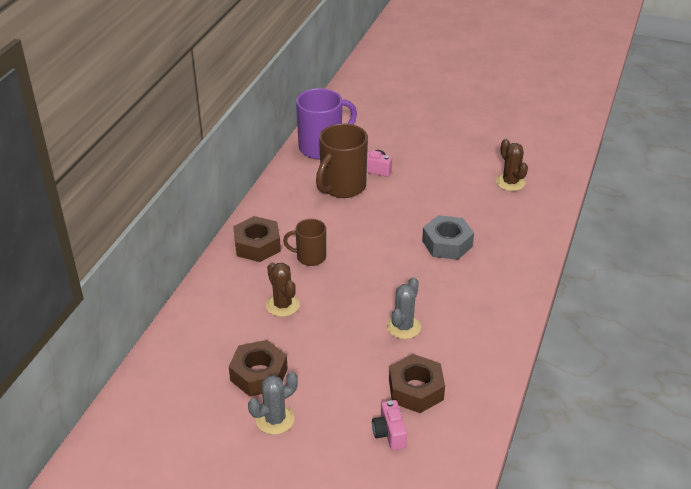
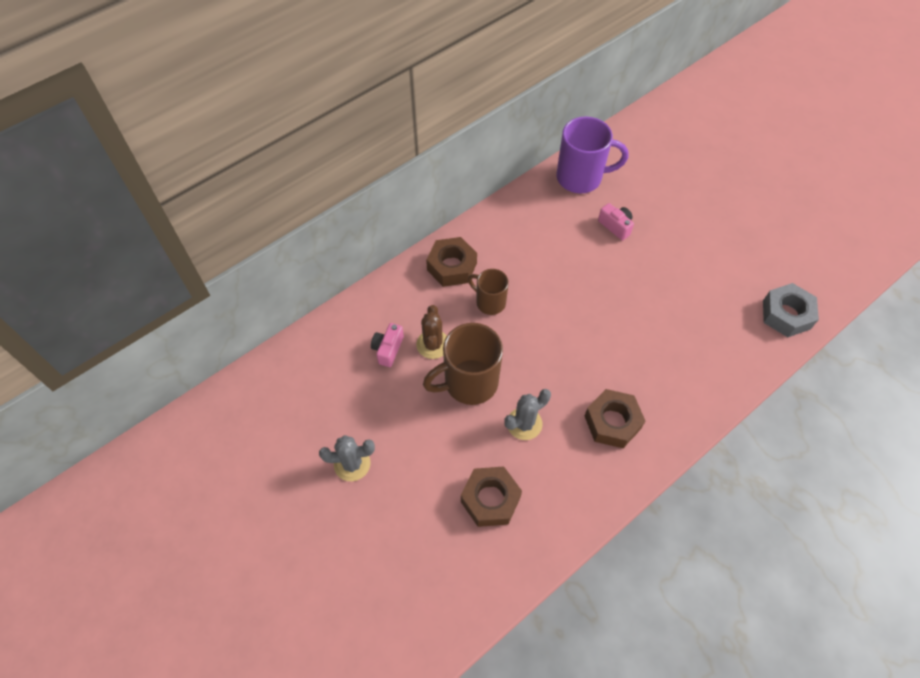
camera: 30 degrees right, 20 degrees up
(259, 374) = (368, 409): brown nut -> brown nut (612, 422)
(342, 187) = (570, 233): brown mug -> brown mug (469, 383)
(389, 433) = (437, 533): pink camera -> pink camera (388, 349)
(447, 244) = (628, 348): grey nut -> grey nut (786, 314)
(510, 182) = (743, 303): brown cactus -> none

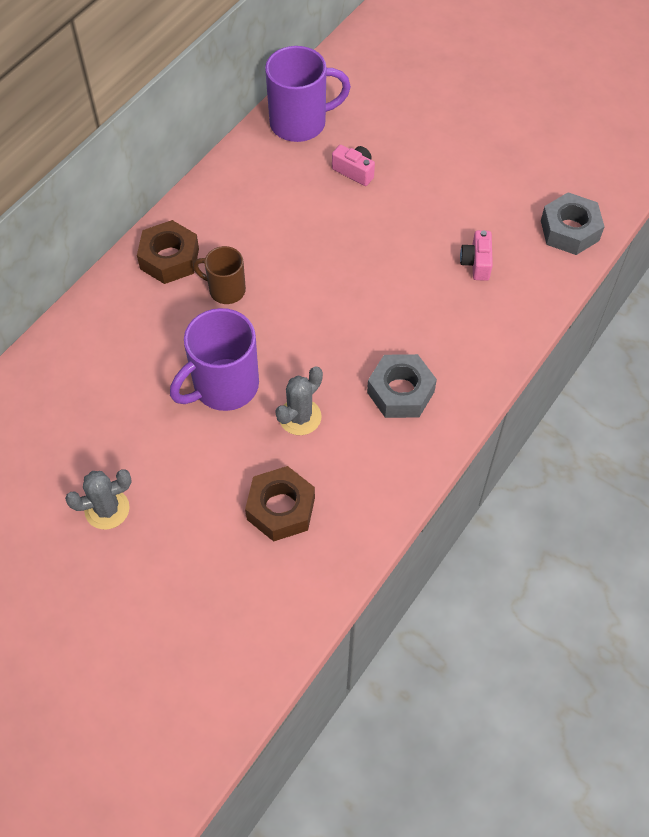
camera: 15 degrees left, 0 degrees up
(388, 349) = (116, 370): pink camera -> pink camera (476, 263)
(433, 344) = (169, 353): brown cactus -> none
(469, 383) = (224, 386): brown mug -> purple mug
(612, 422) = (400, 392): brown nut -> grey nut

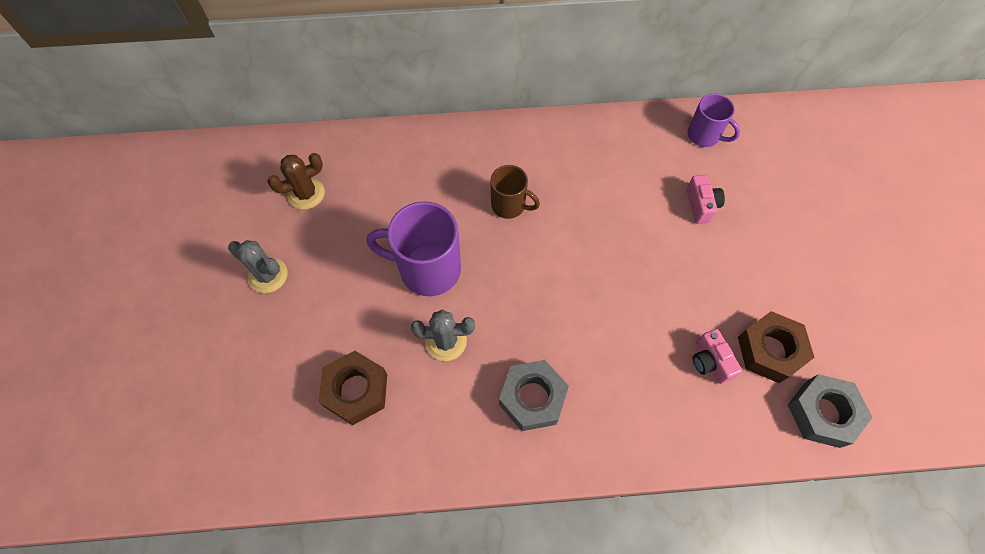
camera: 50 degrees right, 5 degrees up
(55, 428) = (306, 194): none -> brown cactus
(169, 259) = (502, 151): brown nut -> brown nut (770, 350)
(225, 290) = (509, 205): brown mug -> brown mug turned 135 degrees clockwise
(300, 123) = (704, 136): purple mug -> purple mug, size x0.59
(476, 263) = (710, 361): pink camera -> pink camera turned 75 degrees counterclockwise

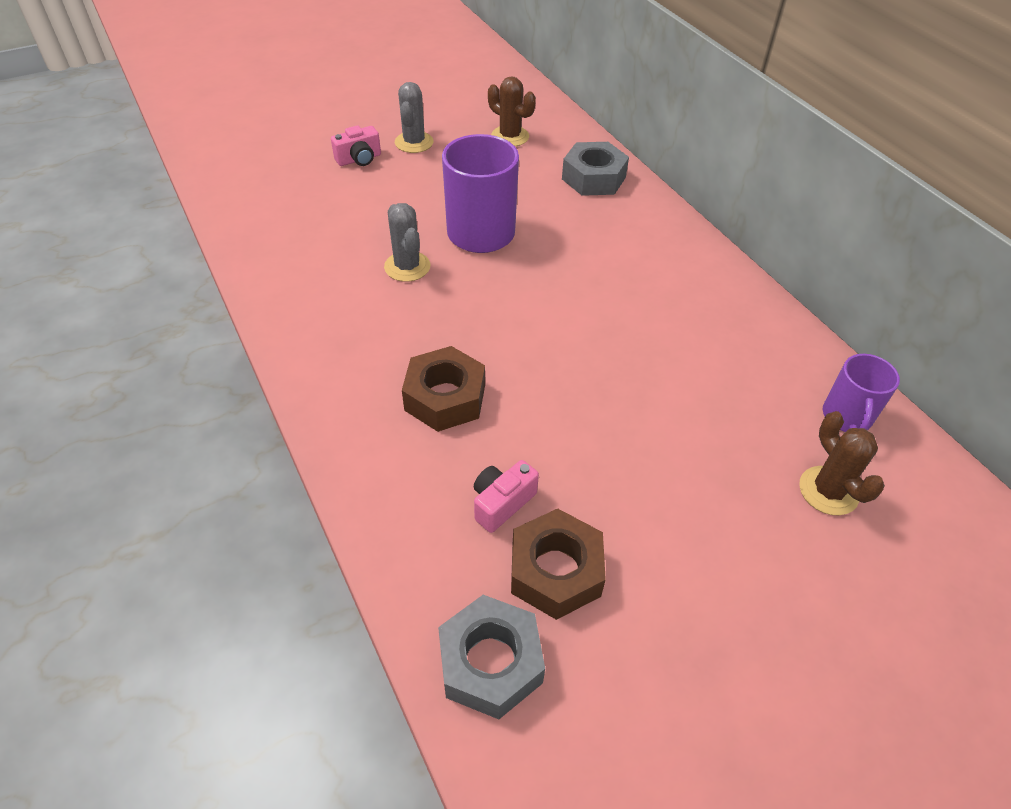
camera: 65 degrees right, 15 degrees down
(356, 390) = (327, 225): brown nut -> brown nut (445, 398)
(509, 205) = (596, 267): brown mug -> none
(532, 398) = (374, 348): grey nut -> grey nut (593, 178)
(701, 205) = (731, 440): pink camera -> pink camera (359, 159)
(754, 176) = (828, 491): none -> brown cactus

